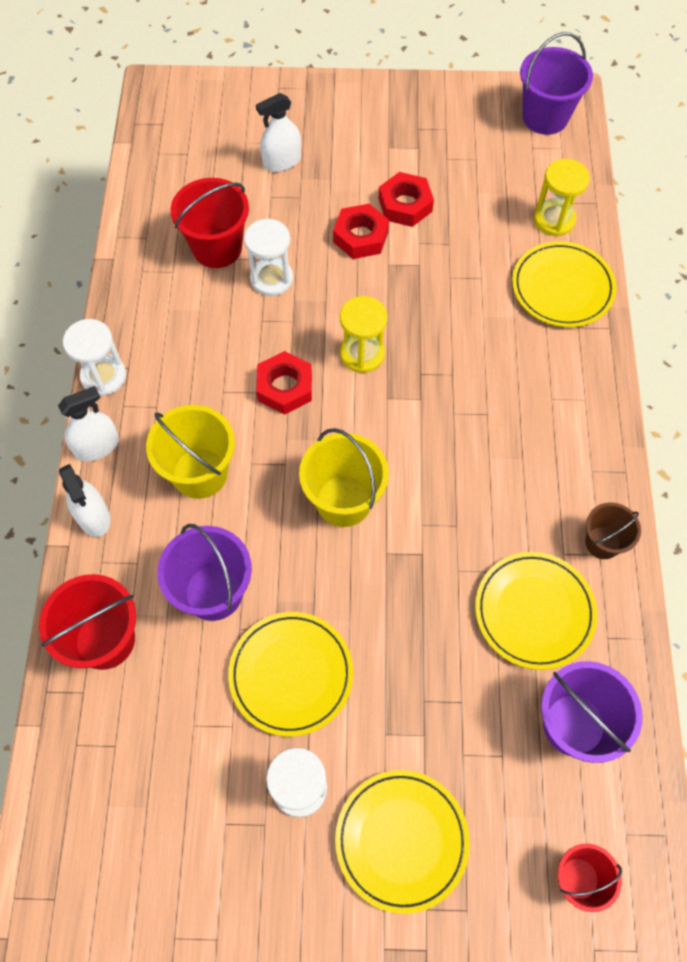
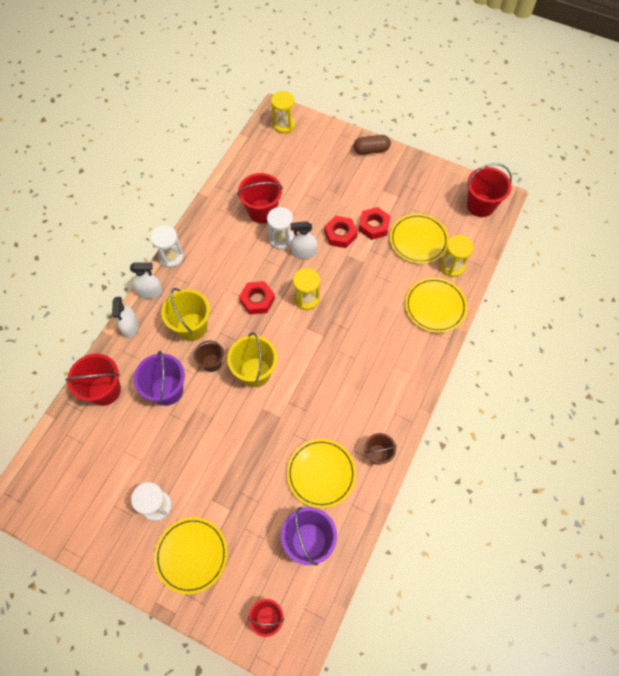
camera: 25 degrees right, 0 degrees up
(179, 104) = (284, 125): none -> yellow hourglass
(264, 516) = (212, 363): none -> brown bucket
(282, 161) = (321, 176): white spray bottle -> white spray bottle (304, 252)
(291, 674) = (182, 448): yellow plate -> yellow plate (418, 240)
(338, 95) = (371, 150): none -> brown capsule
(545, 117) = (480, 205): purple bucket -> red bucket

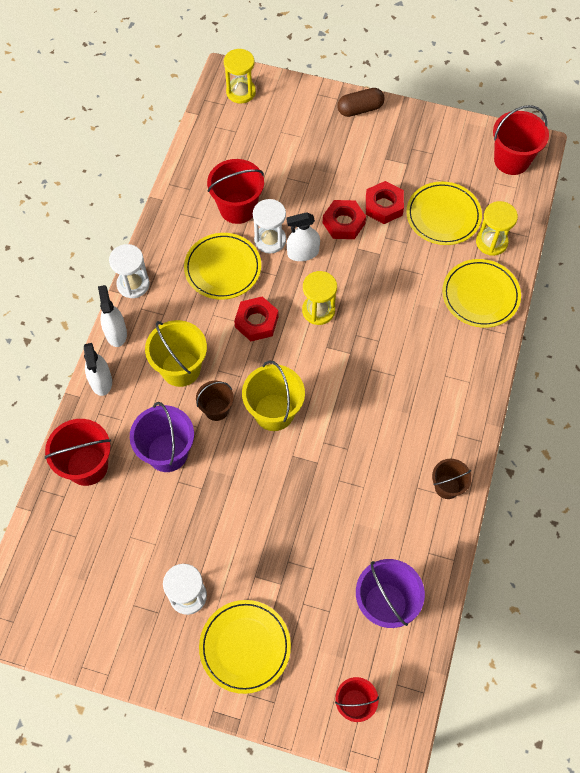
camera: 10 degrees left, 0 degrees up
(149, 292) = (116, 333): white spray bottle -> white spray bottle turned 90 degrees counterclockwise
(321, 473) = (383, 522): yellow plate -> yellow plate (223, 268)

